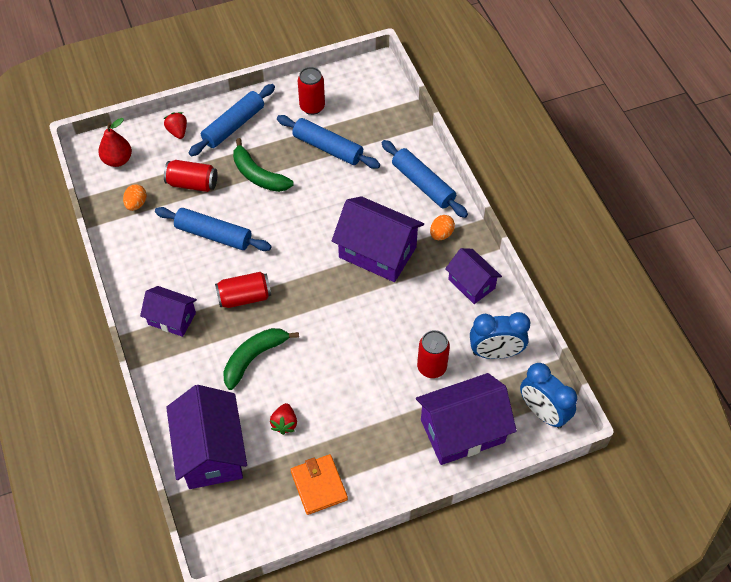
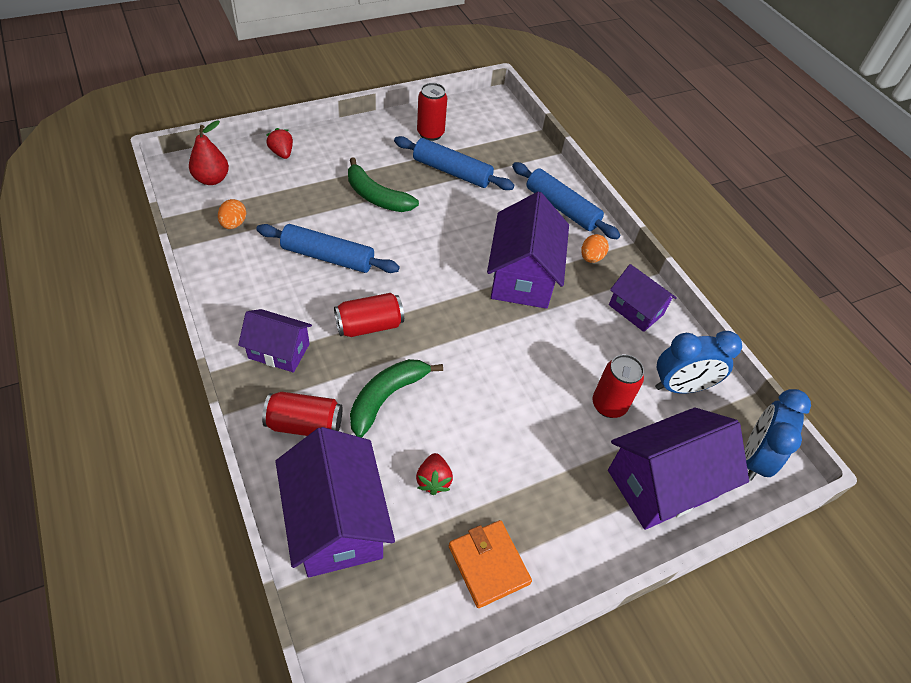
camera: 10 degrees left, 5 degrees down
(192, 183) = (300, 204): red can -> red can (305, 424)
(234, 126) = (345, 149): blue rolling pin -> none
(377, 252) = (522, 276): purple house -> purple house turned 75 degrees clockwise
(543, 412) = (754, 457): blue clock -> blue clock turned 75 degrees clockwise

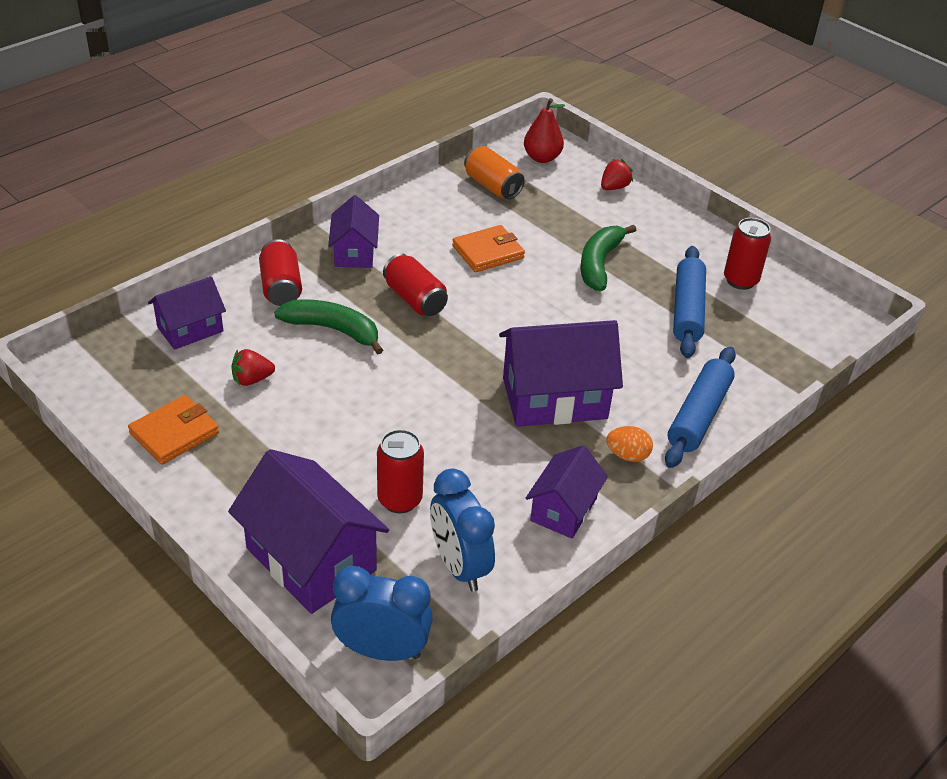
camera: 75 degrees right, 10 degrees down
(234, 224) = (492, 186): orange egg -> orange can
(328, 257) = (488, 252): blue rolling pin -> orange wallet
(336, 521) = (190, 329): purple house -> purple house, size x0.59

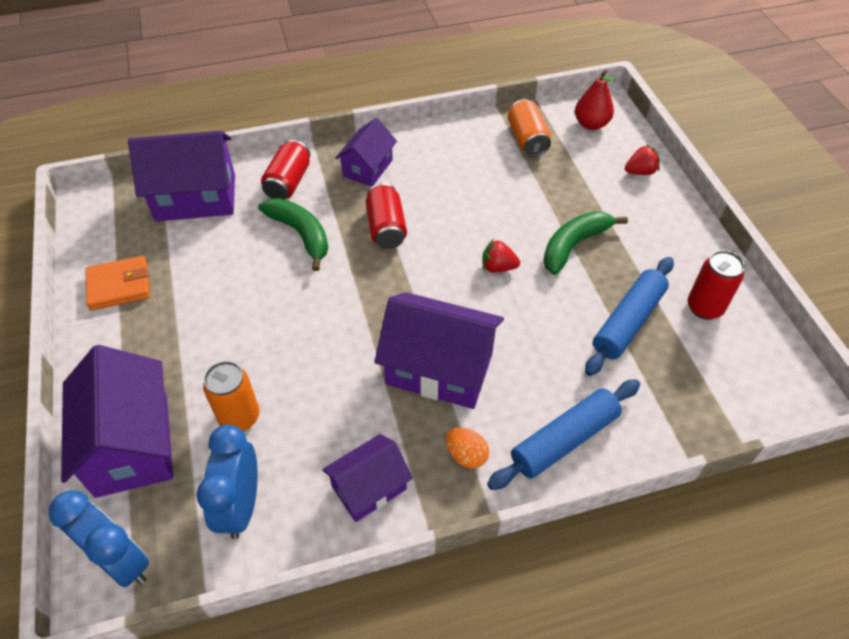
camera: 30 degrees right, 10 degrees up
(190, 329) = (196, 198): purple house -> purple house, size x1.68
(252, 379) = (208, 258): red strawberry -> red strawberry (498, 267)
(400, 500) = (239, 417): red can -> orange can
(488, 252) = (479, 202): orange wallet -> none

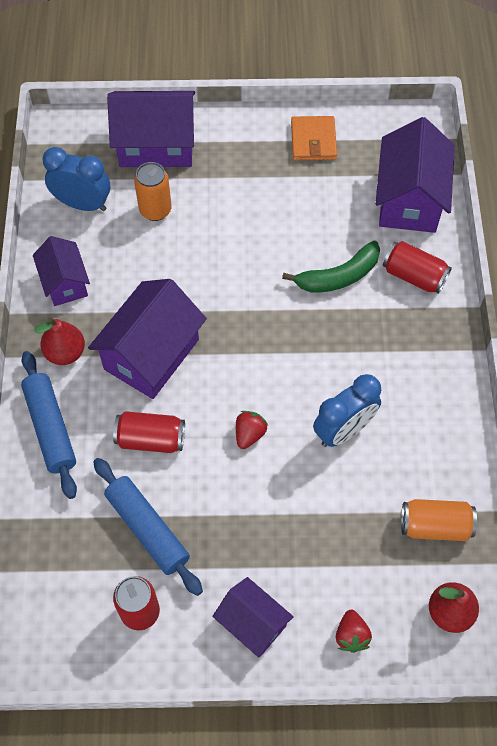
camera: 105 degrees right, 10 degrees up
(122, 560) = (71, 138): blue clock -> blue clock (344, 430)
(368, 168) = (420, 350): purple house -> purple house (252, 623)
(386, 228) = (328, 349): red can -> red can (151, 439)
(466, 455) = (65, 353): orange egg -> red pear
(574, 245) = (258, 516): green banana -> none

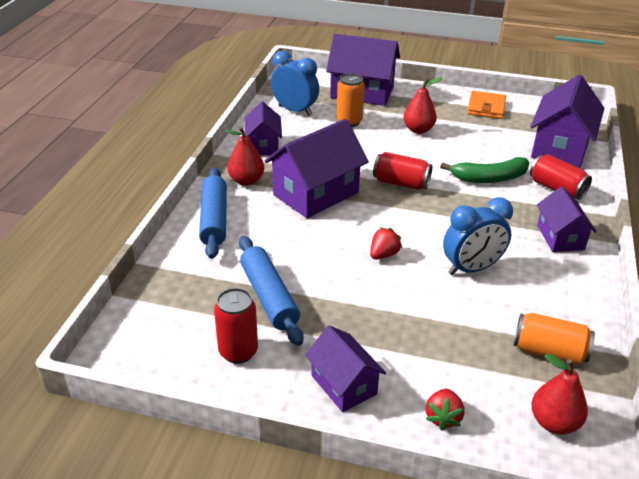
camera: 15 degrees right, 25 degrees down
(151, 439) = (295, 241): red can -> red can (401, 183)
(241, 206) = (418, 130): none -> red pear
(427, 357) = (560, 237): none -> purple house

